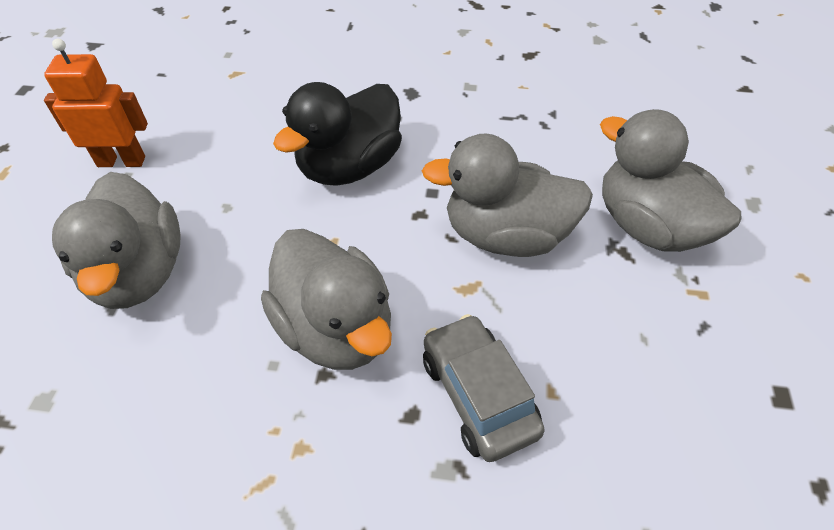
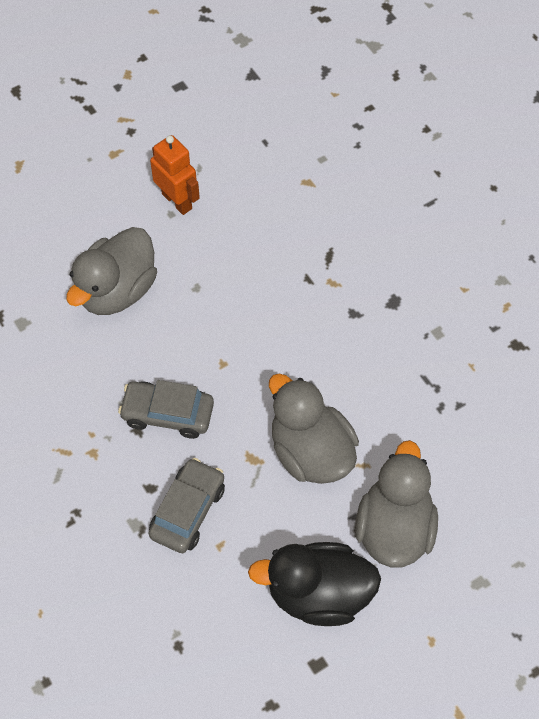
camera: 50 degrees right, 10 degrees up
(336, 329) = (167, 414): grey duck -> grey car
(349, 167) = (287, 323): black duck -> black duck (318, 594)

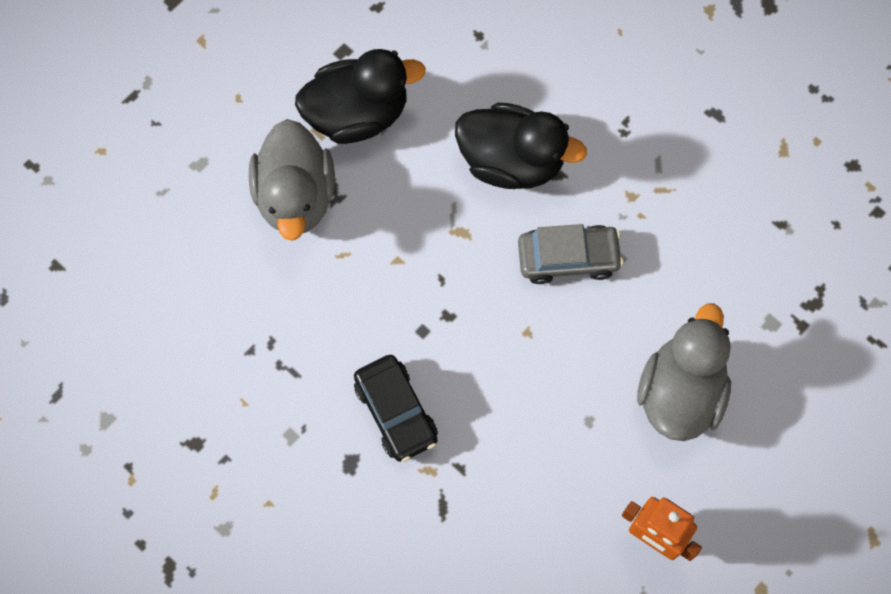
camera: 165 degrees right, 10 degrees up
(188, 511) = (512, 161): grey car -> black duck
(311, 451) = (402, 255): grey duck -> none
(348, 329) = (396, 412): none -> black car

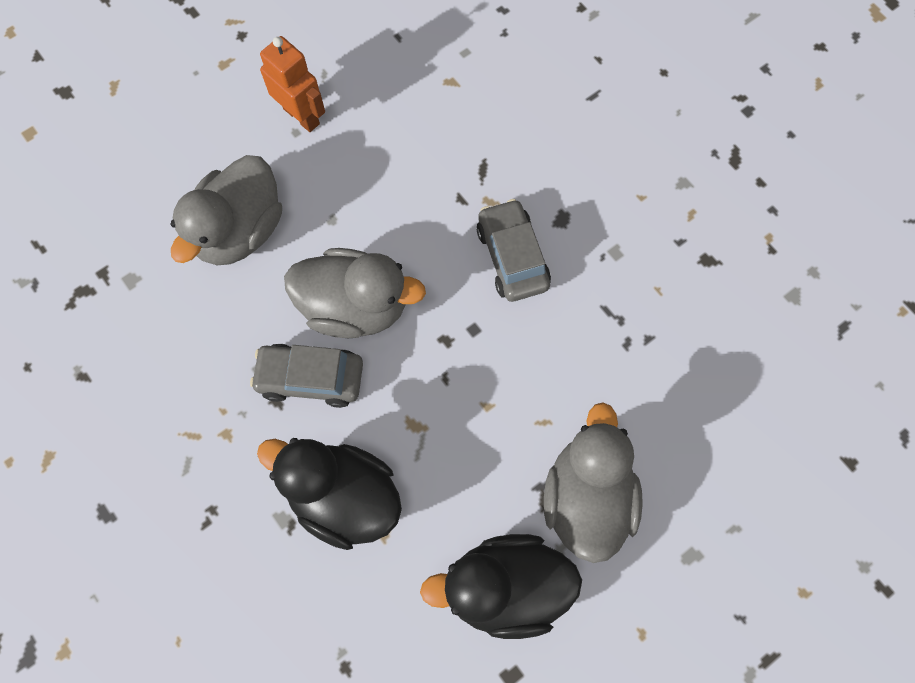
camera: 170 degrees left, 0 degrees up
(396, 412) = (512, 257): black car -> grey car
(543, 334) = (355, 306): none -> grey duck

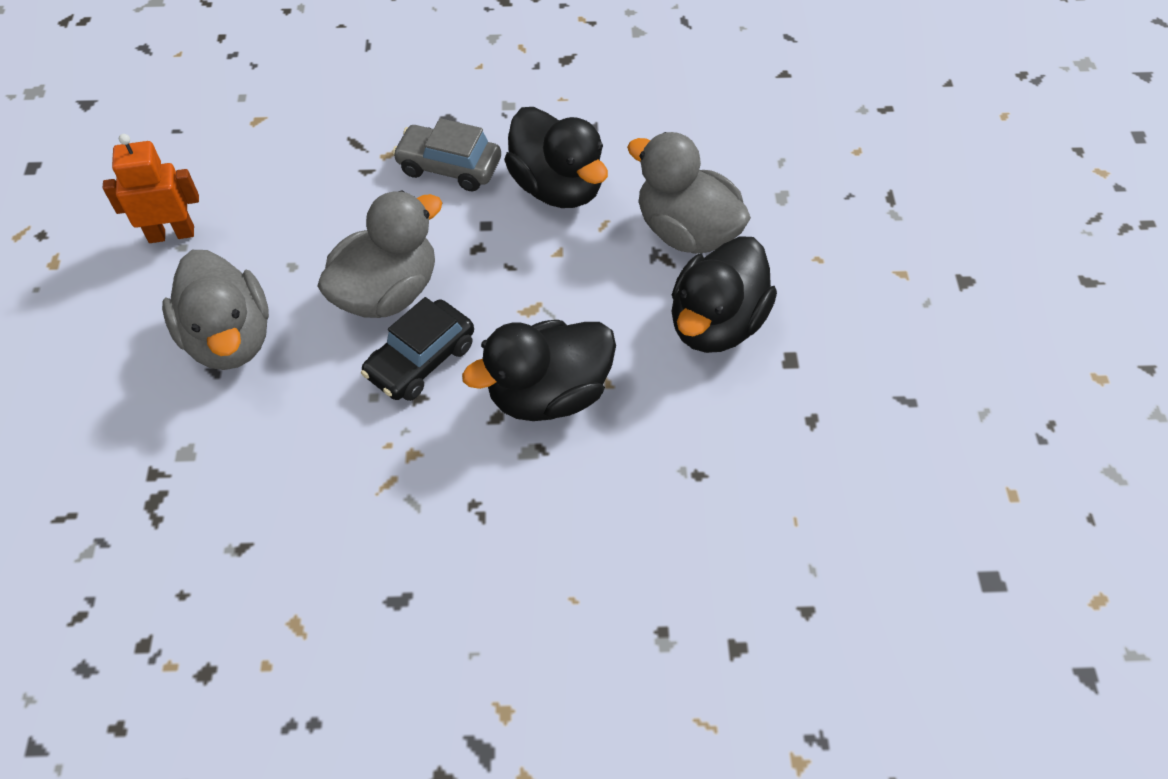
camera: 55 degrees left, 15 degrees down
(310, 378) = (421, 360): grey car -> black car
(555, 357) = (557, 187): none -> black duck

